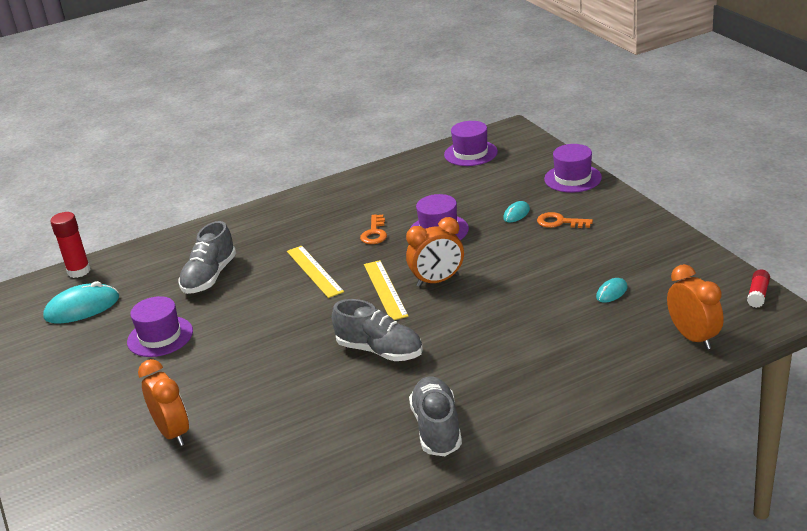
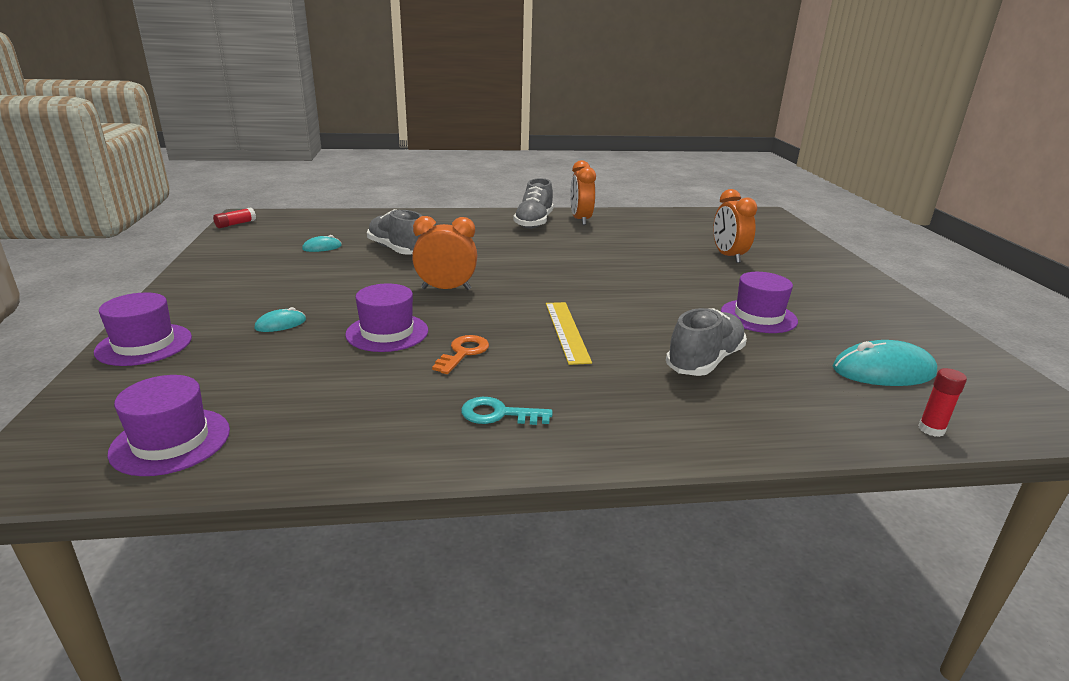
camera: 165 degrees left, 5 degrees down
(79, 271) = (931, 429): red glue stick -> red glue stick, size x0.62
(327, 207) = (498, 414): none -> turquoise key
(380, 351) = (542, 260): grey shoe -> grey shoe (397, 250)
(385, 290) = (502, 295): yellow ruler -> none
(559, 222) = (257, 303): orange key -> none
(693, 337) = (320, 219): orange clock -> orange clock (580, 220)

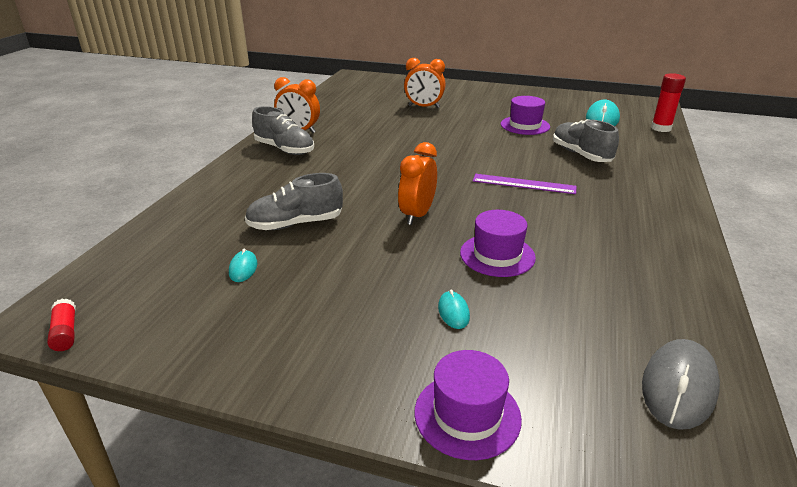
camera: 65 degrees left, 5 degrees up
(171, 441) = (679, 386): purple hat -> grey mouse
(463, 353) = (547, 227): orange key -> none
(498, 414) = (640, 230): turquoise key -> none
(566, 331) = (524, 184): yellow ruler -> purple ruler
(931, 429) = (661, 128): red glue stick -> red glue stick, size x1.63

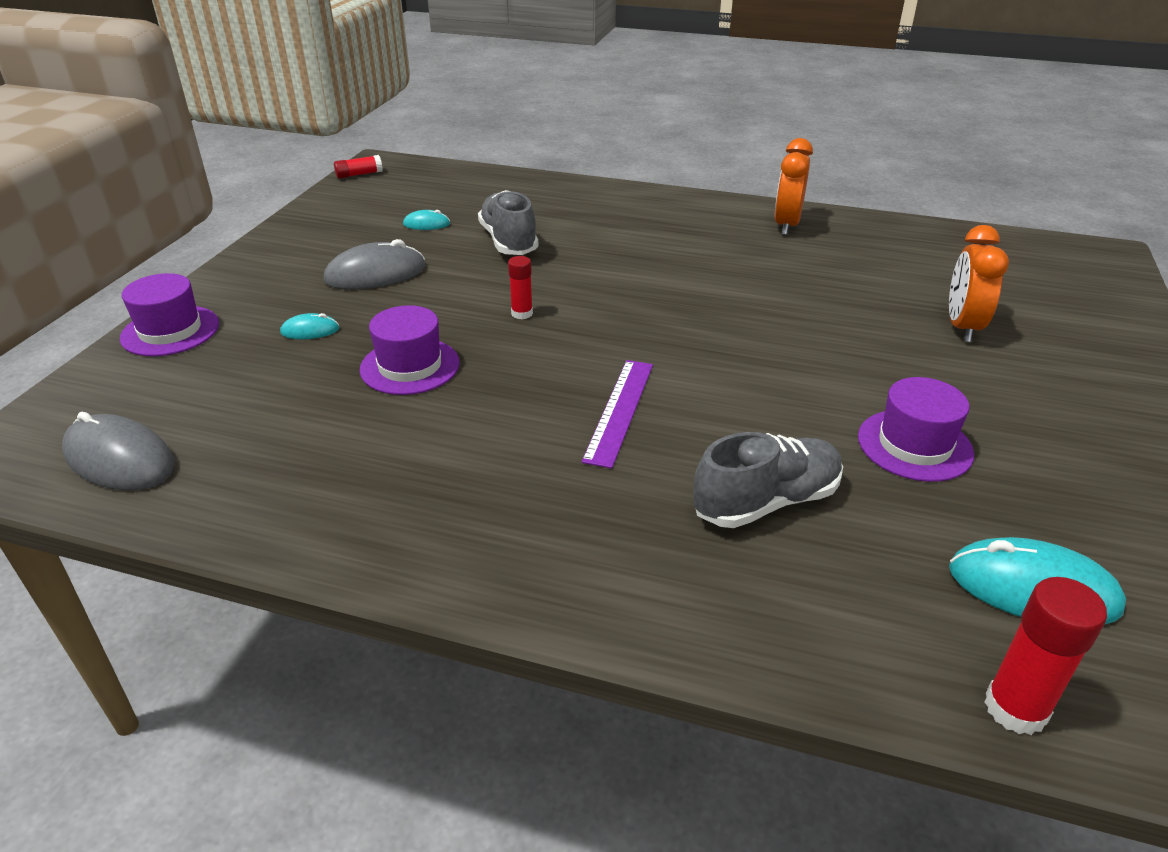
camera: 90 degrees right, 5 degrees up
(284, 149) = (716, 220): grey shoe -> none
(347, 287) = (375, 274): none -> grey mouse
(417, 215) = (522, 313): orange clock -> red glue stick

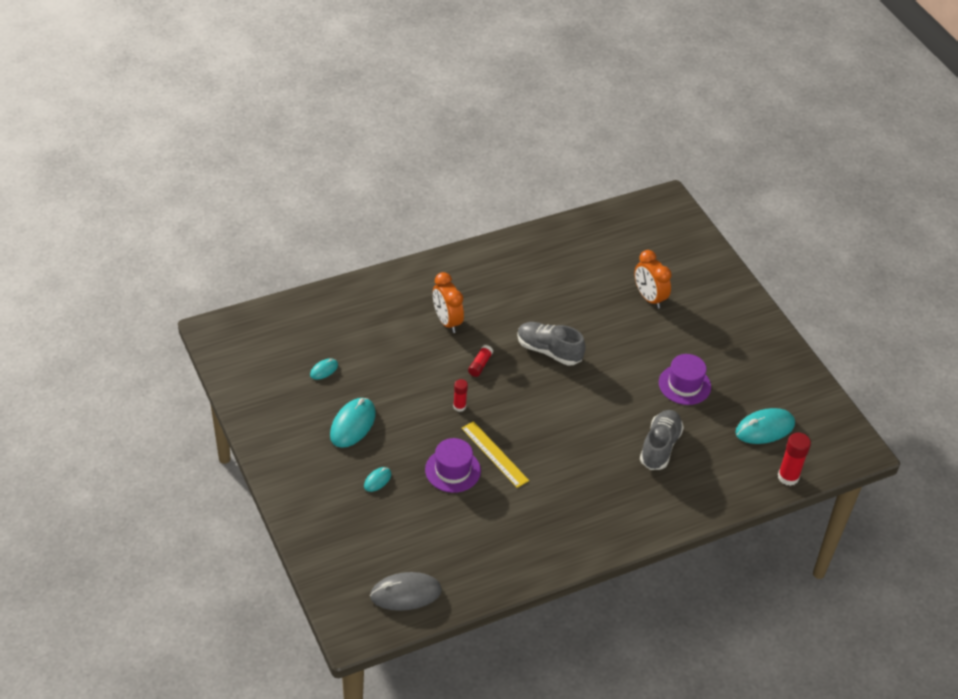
camera: 45 degrees left, 10 degrees up
(170, 331) = (310, 524): purple hat -> none
(359, 174) = (217, 349): red glue stick -> red glue stick (480, 365)
(375, 274) = (352, 424): grey mouse -> turquoise mouse
(490, 378) = (494, 454): none -> yellow ruler
(509, 241) = (387, 358): grey shoe -> grey shoe (549, 351)
(619, 410) = (566, 437): purple ruler -> none
(786, 225) = (509, 259): orange clock -> orange clock (447, 321)

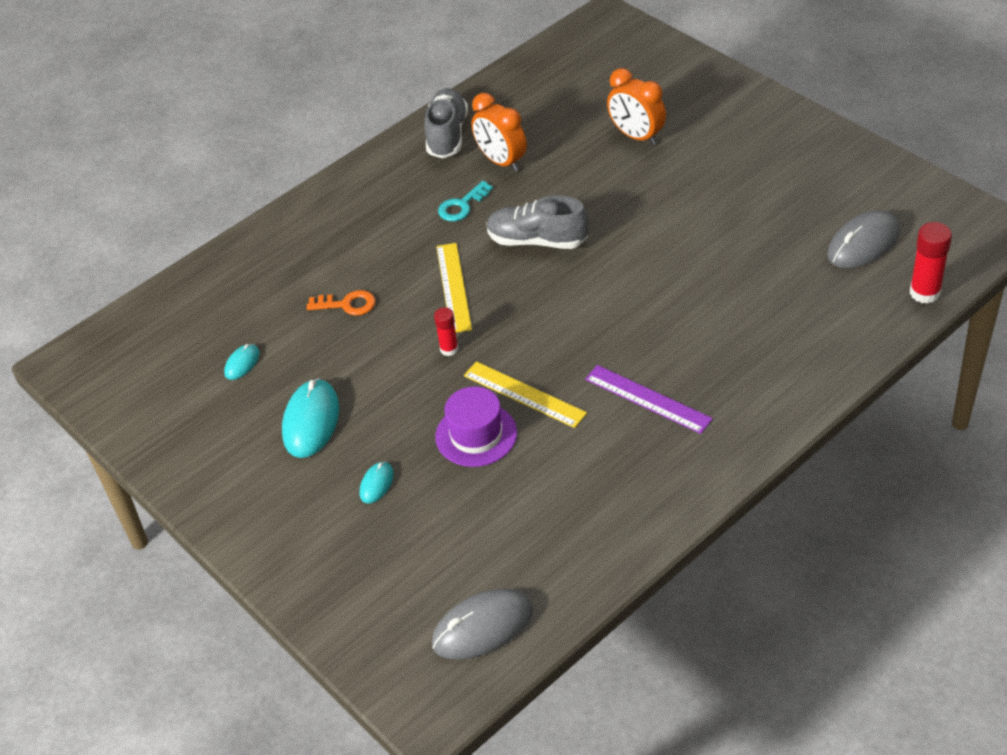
camera: 10 degrees left, 0 degrees up
(406, 353) = (347, 304): none -> orange key
(447, 321) = (385, 248): orange clock -> orange clock (501, 161)
(480, 365) = (453, 287): red glue stick -> yellow ruler
(510, 308) = (462, 205): none -> turquoise key
(572, 485) = (647, 399): none -> purple ruler
(660, 447) = (740, 311): grey shoe -> grey shoe (447, 135)
(684, 385) = (733, 224): purple hat -> none
(765, 428) = (863, 243): turquoise mouse -> grey mouse

